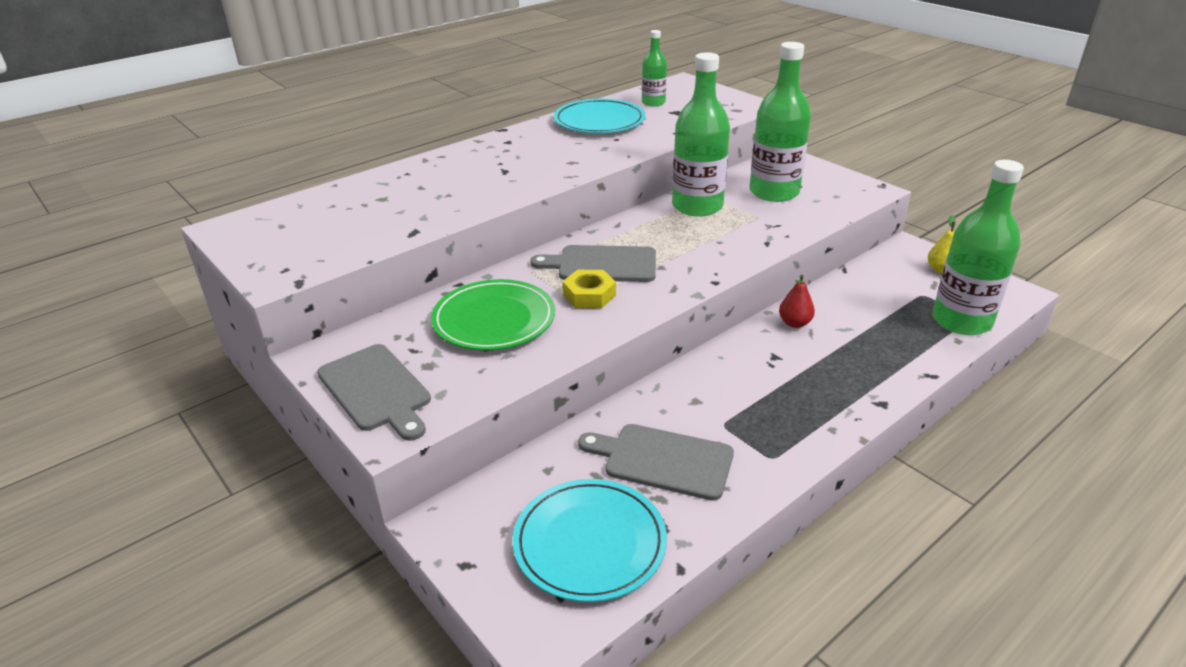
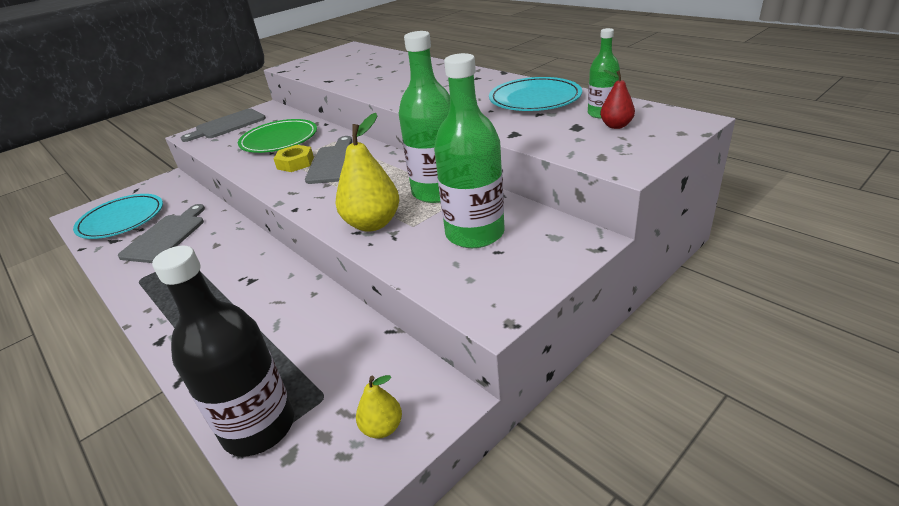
camera: 90 degrees right, 0 degrees up
(753, 235) = (372, 223): none -> yellow pear
(794, 323) = (295, 291): red pear -> red pear (616, 126)
(961, 321) = (259, 427): green bottle -> black bottle

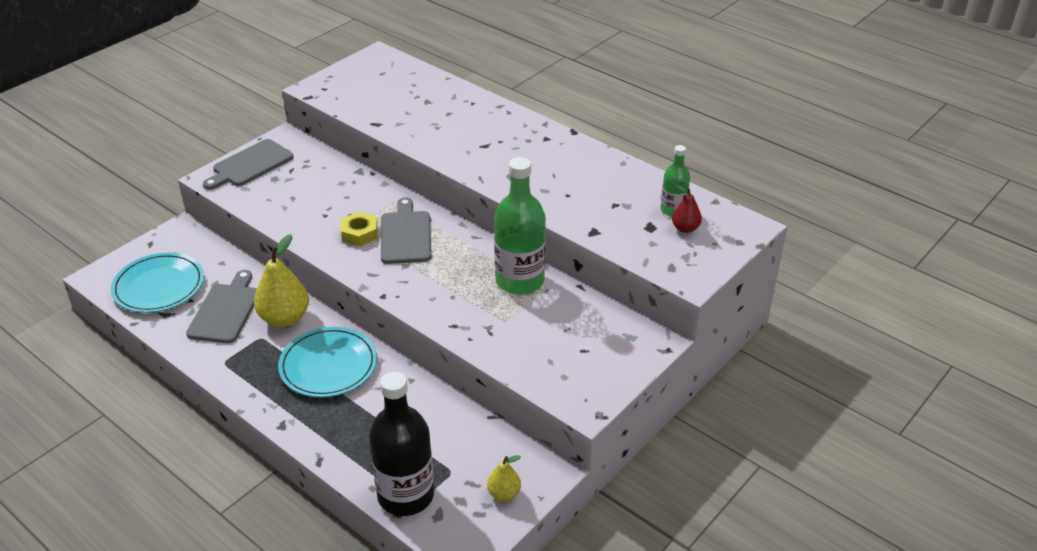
camera: 10 degrees left, 5 degrees up
(279, 140) = (326, 195): green plate -> none
(372, 223) = (466, 316): yellow pear -> yellow pear (284, 318)
(475, 233) = (562, 331): green bottle -> none
(534, 99) = (609, 181): turquoise plate -> turquoise plate (328, 365)

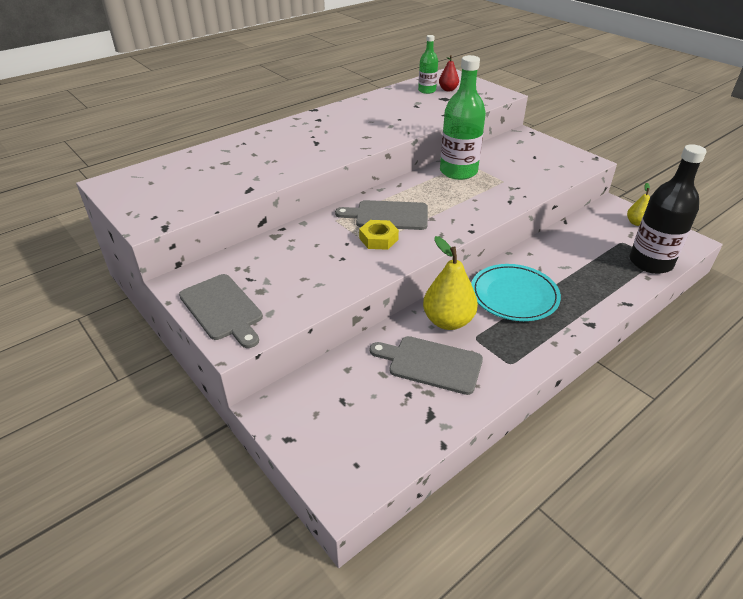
camera: 80 degrees left, 0 degrees up
(159, 286) = (378, 424): turquoise plate -> none

